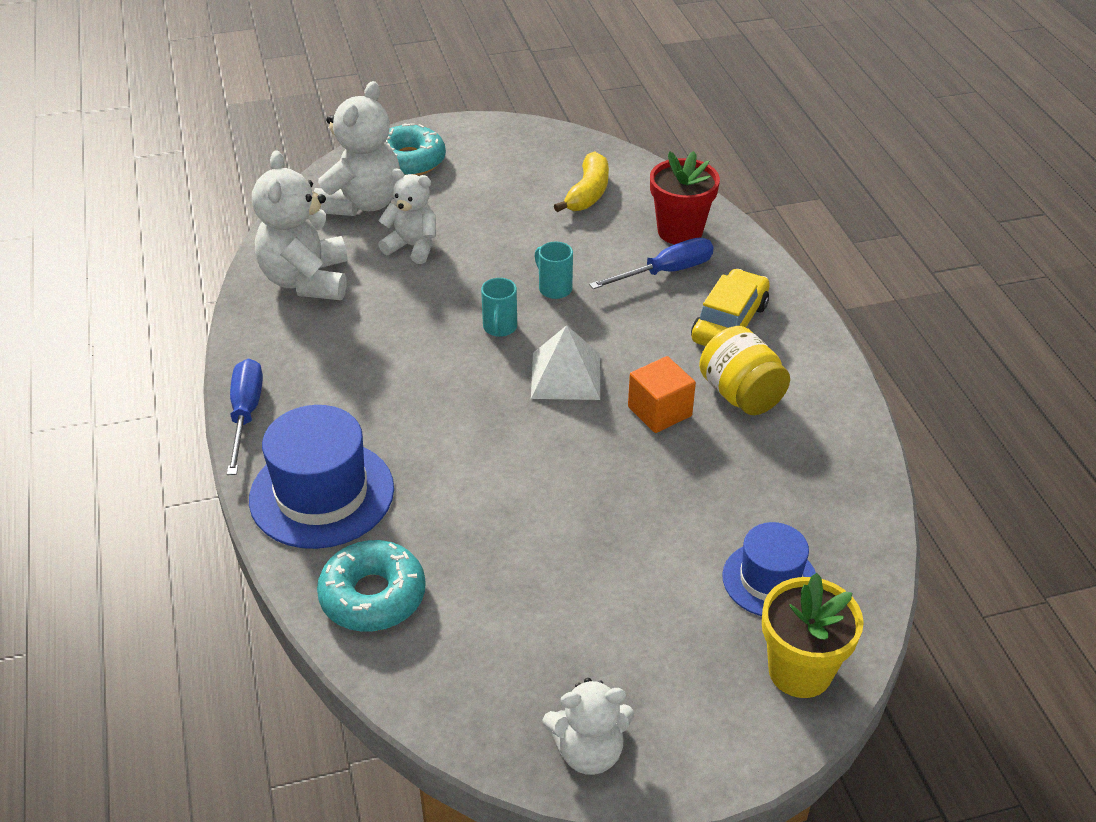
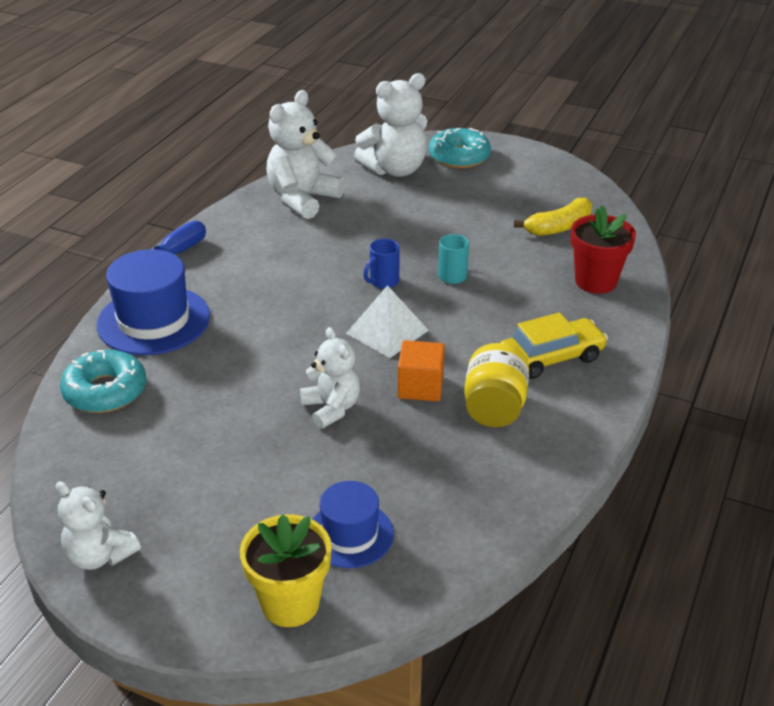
camera: 40 degrees right, 5 degrees down
(413, 247) = (393, 208): white teddy bear -> white teddy bear (331, 408)
(499, 328) = (383, 282): turquoise mug -> blue mug
(666, 272) = (548, 302): blue screwdriver -> none

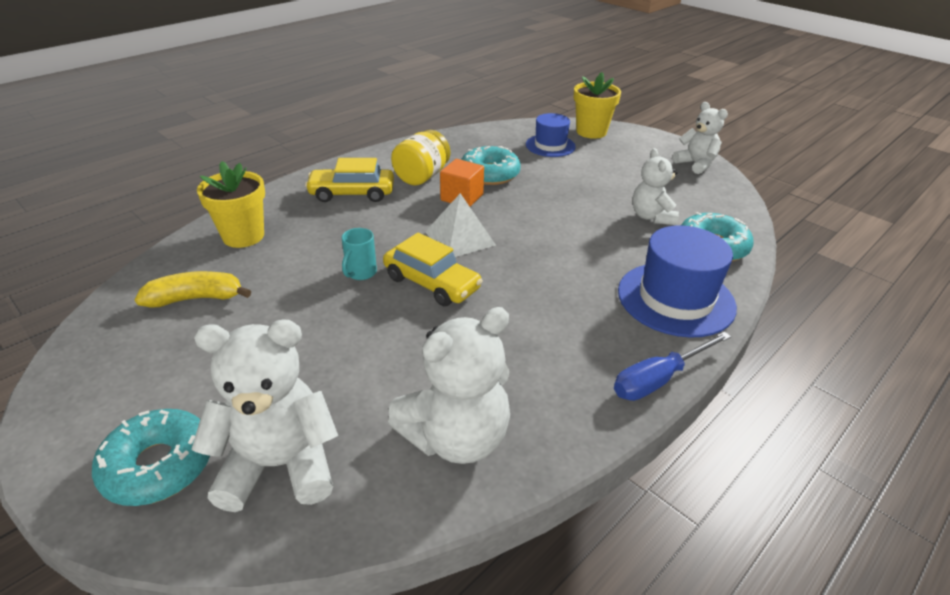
camera: 160 degrees left, 0 degrees up
(331, 408) = (533, 199): white teddy bear -> white teddy bear (651, 217)
(383, 282) = (432, 283): blue mug -> yellow car
(410, 438) = (490, 174): none -> turquoise donut
(595, 281) = (243, 236): red flower pot -> yellow flower pot

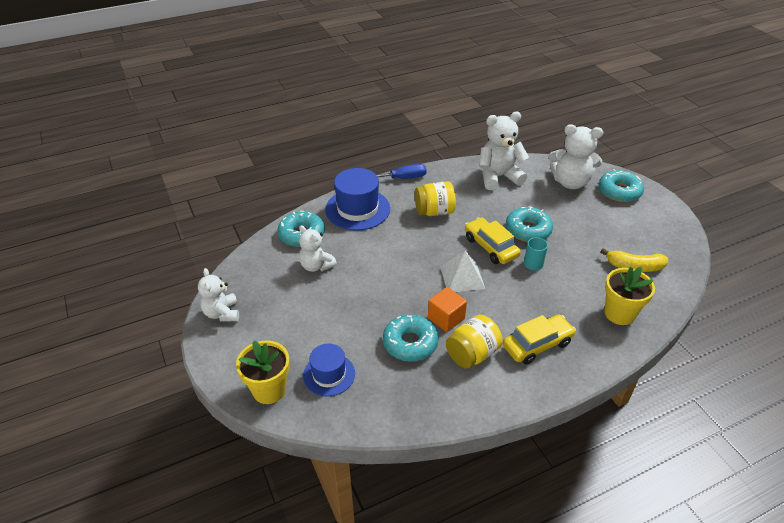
camera: 160 degrees left, 5 degrees up
(352, 193) = (537, 344): yellow car -> yellow car turned 45 degrees counterclockwise
(374, 323) = (528, 230): none -> turquoise donut
(549, 322) = (434, 211): none -> yellow jar
(651, 217) = (316, 266): white teddy bear -> white teddy bear turned 120 degrees clockwise

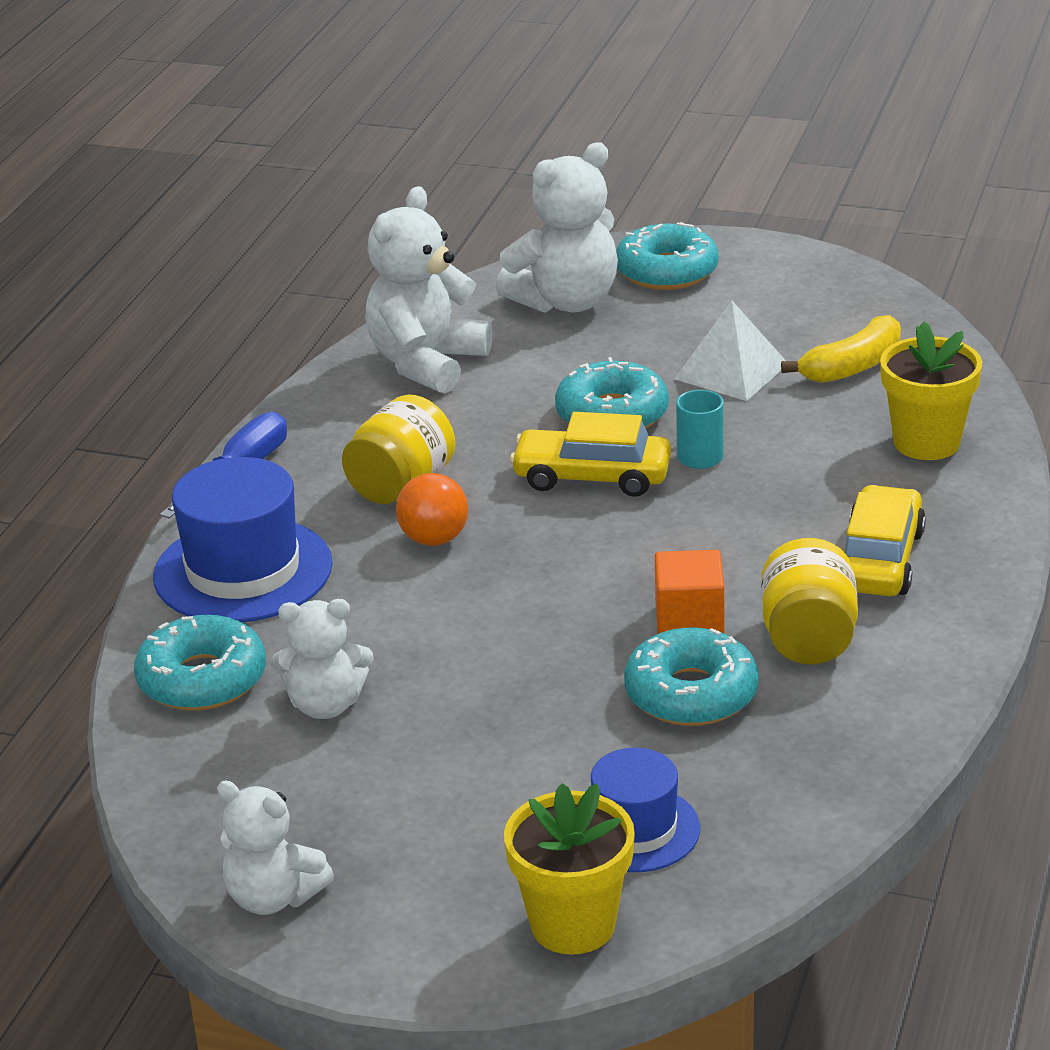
camera: 45 degrees left, 10 degrees down
(417, 235) = (434, 539): none -> orange ball
(462, 277) = (618, 549): white pyramid -> white pyramid (731, 371)

